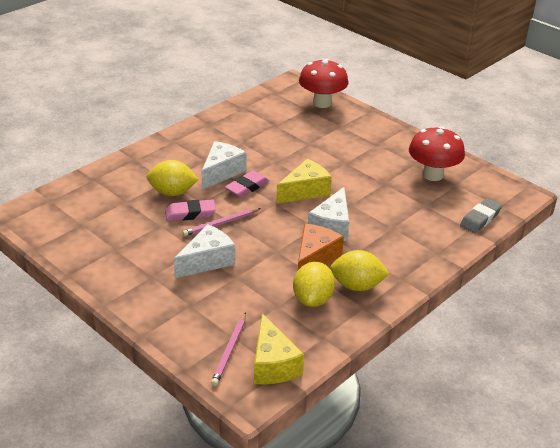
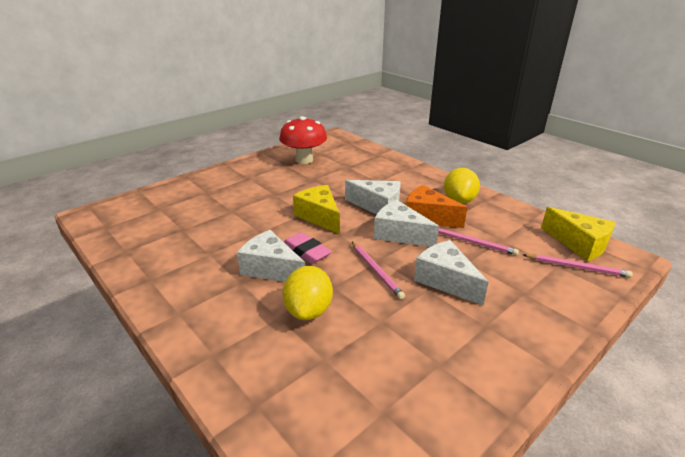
camera: 85 degrees left, 5 degrees down
(190, 214) = (357, 294): pink eraser -> none
(269, 284) = (472, 242): none -> pink pencil
(273, 364) = (579, 244): yellow cheese -> yellow cheese turned 60 degrees clockwise
(279, 239) = (399, 234): none -> white cheese
(313, 299) = (484, 221): yellow lemon -> none
(322, 103) = (153, 199): red mushroom -> none
(480, 219) = (365, 150): grey eraser -> none

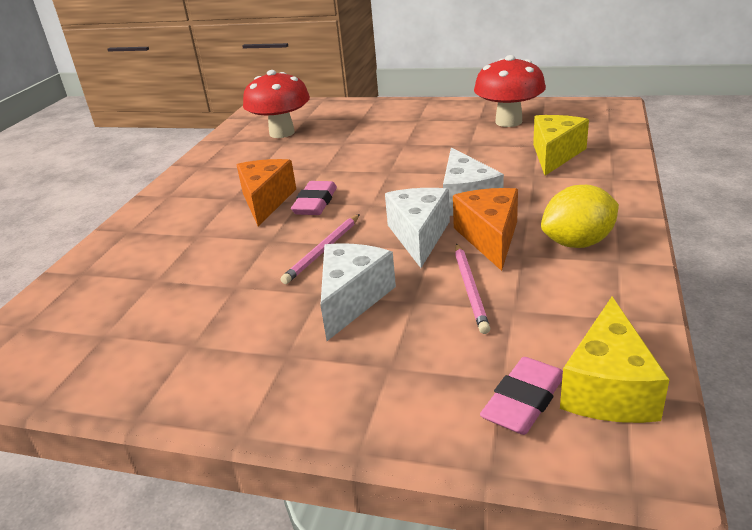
camera: 60 degrees right, 0 degrees up
(164, 225) = (282, 133): none -> red mushroom
(271, 269) = (266, 201): white cheese -> orange cheese
(308, 310) = (219, 244): yellow lemon -> none
(319, 217) = (392, 181): yellow cheese -> yellow cheese (555, 155)
(577, 267) = (523, 401): pink pencil -> pink eraser

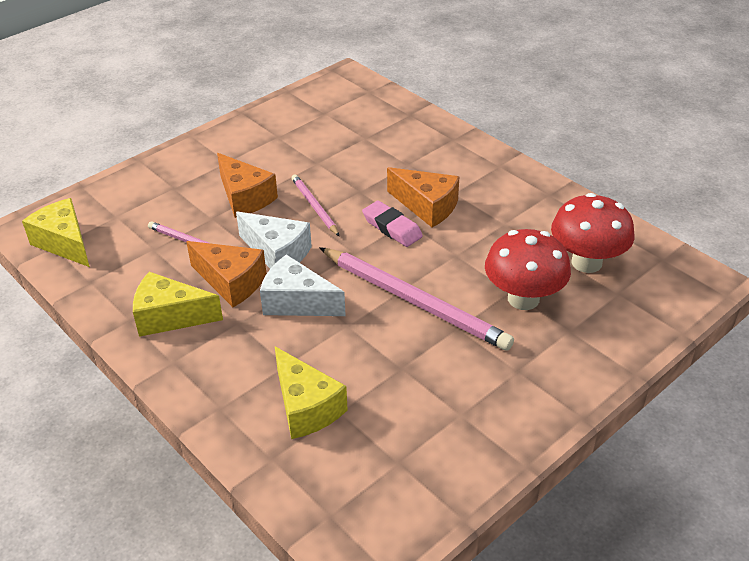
camera: 120 degrees right, 10 degrees up
(352, 299) = (245, 197): white cheese -> orange cheese
(398, 163) = (414, 301): none -> pink pencil
(508, 122) = (426, 433): red mushroom -> red mushroom (523, 299)
(523, 401) = (96, 214): pink eraser -> none
(577, 243) = (170, 317): yellow lemon -> yellow cheese

